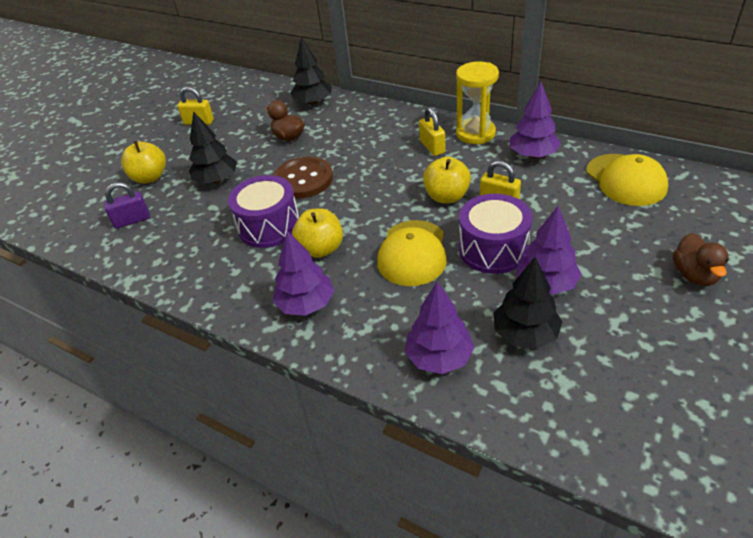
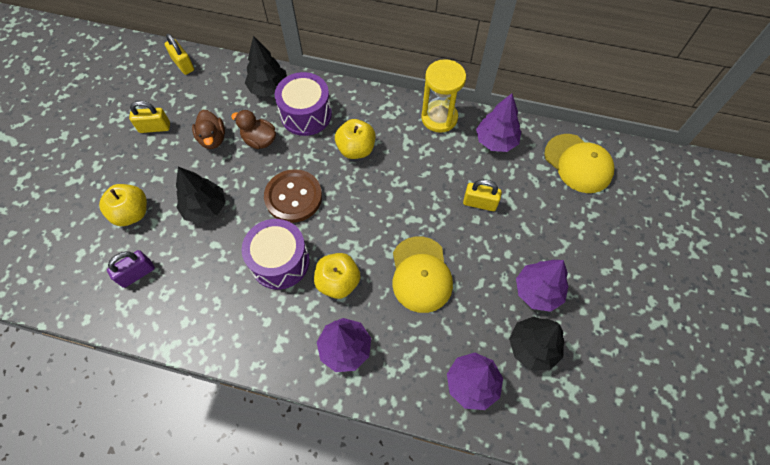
camera: 20 degrees left, 20 degrees up
(432, 147) = (404, 140): yellow padlock -> yellow padlock (183, 64)
(446, 196) = (433, 202): yellow apple -> yellow apple (356, 149)
(493, 249) = (487, 259): purple drum -> purple drum (306, 114)
(694, 275) = (646, 263): brown duck -> brown duck (213, 139)

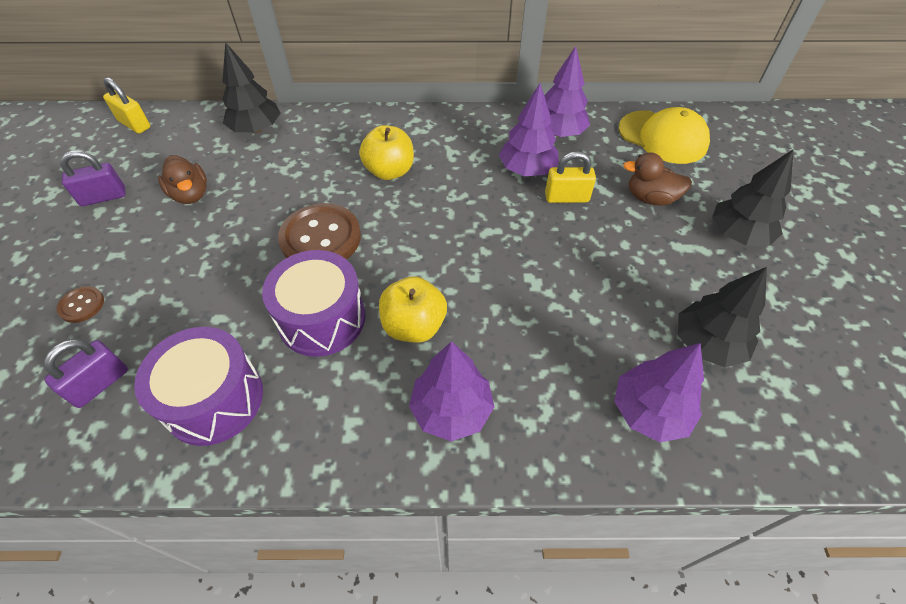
camera: 15 degrees left, 10 degrees down
(132, 213) = (82, 305): yellow apple -> brown button
(155, 127) = (103, 197): yellow padlock -> purple padlock
(205, 208) = (195, 276): black tree -> black tree (738, 235)
(259, 140) = (257, 185): brown duck -> brown duck (650, 198)
(306, 114) = (313, 147): purple drum -> purple drum (214, 399)
(421, 274) = (524, 291): yellow cap -> none
(439, 118) = (482, 122): yellow hourglass -> none
(537, 291) = (681, 277): purple tree -> purple tree (527, 170)

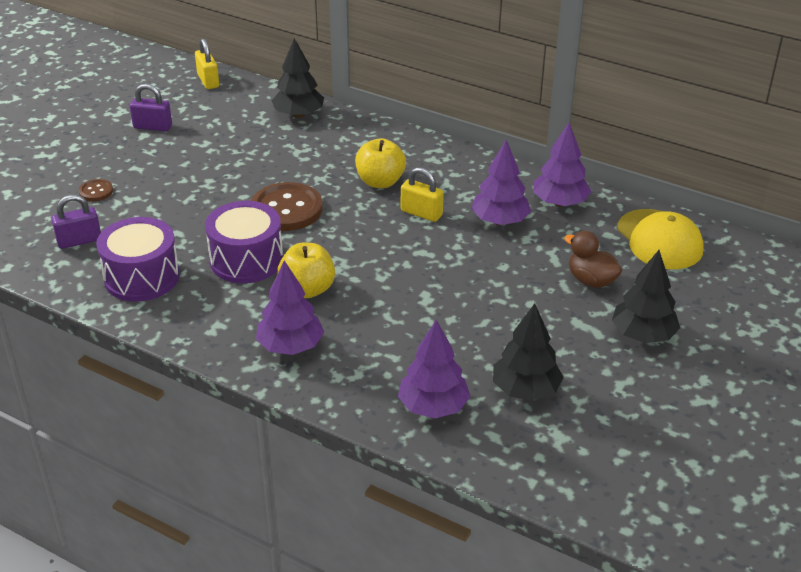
camera: 30 degrees right, 15 degrees down
(191, 195) = (214, 146): brown duck -> none
(566, 197) = (514, 253): yellow padlock -> yellow padlock (421, 213)

